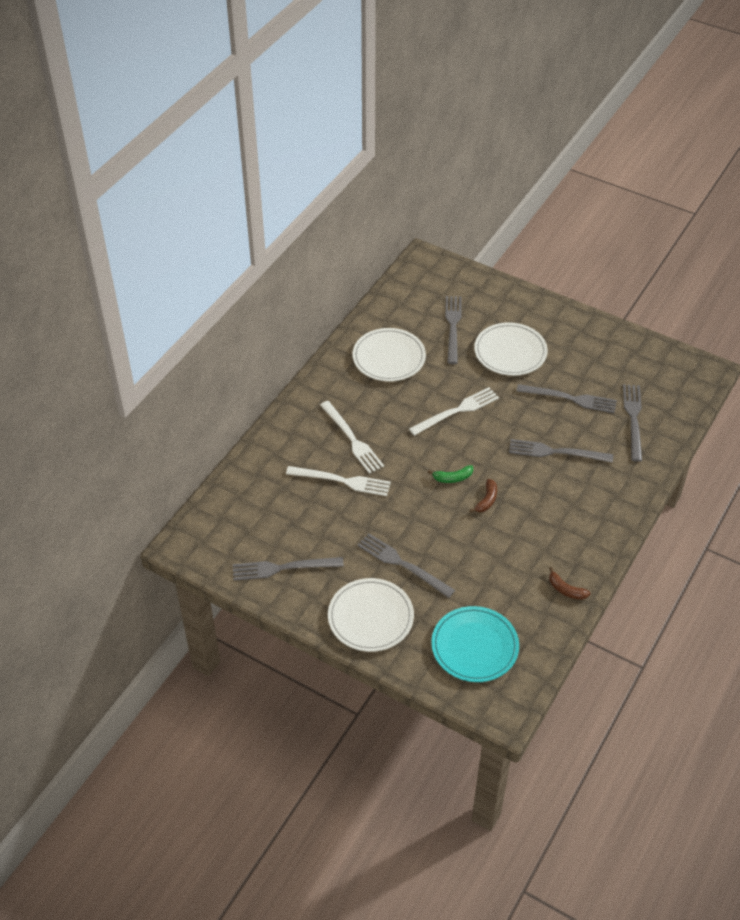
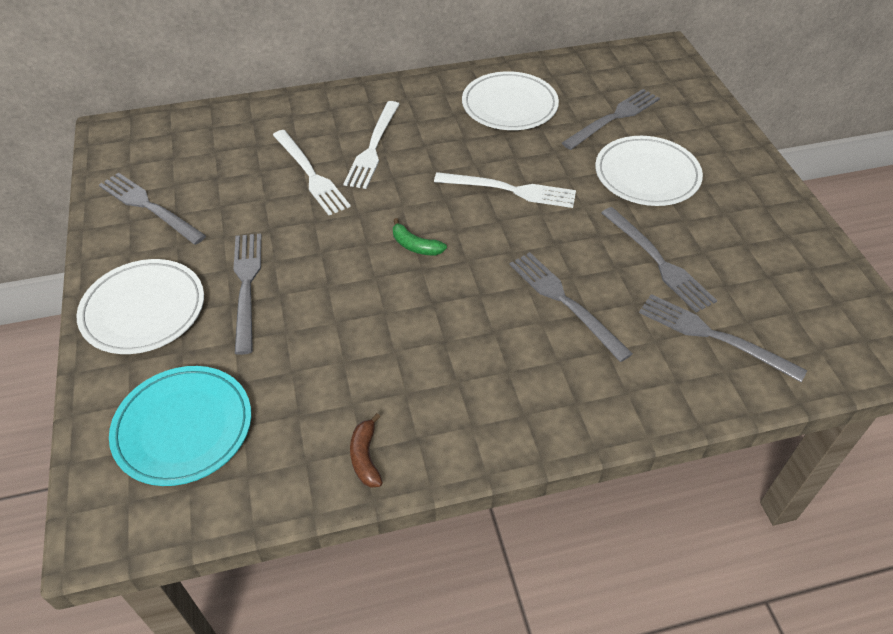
camera: 45 degrees right, 0 degrees up
(486, 500) = (418, 292): brown banana -> none
(633, 419) = (714, 336): grey fork -> grey fork turned 105 degrees counterclockwise

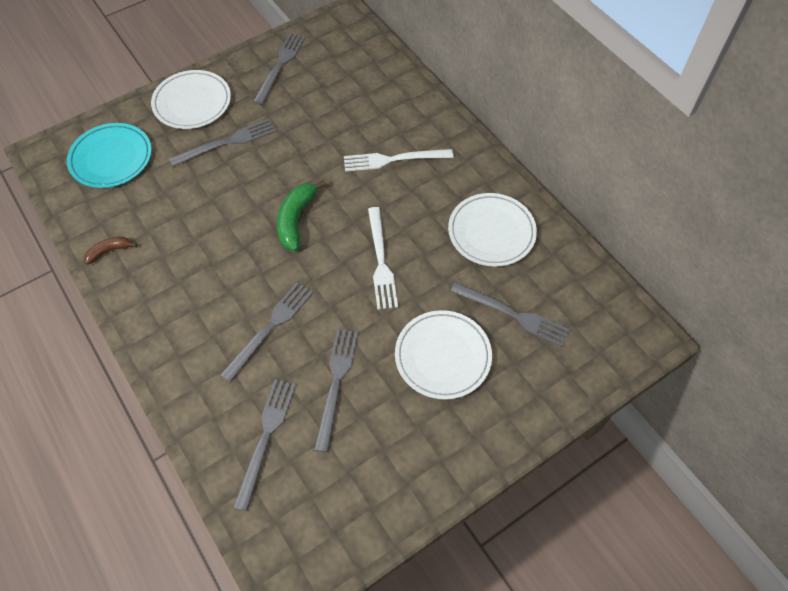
camera: 70 degrees right, 10 degrees up
(310, 174) = (347, 134): white fork -> none
(415, 246) = (296, 220): green banana -> green banana, size x1.73
(658, 261) = (336, 383): grey fork -> grey fork turned 150 degrees clockwise

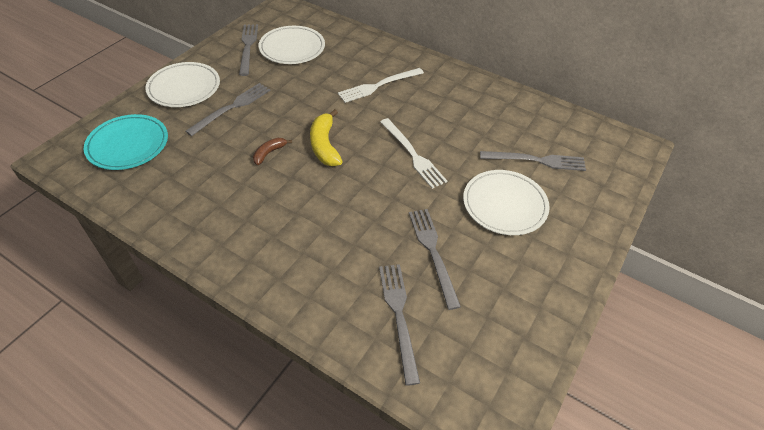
camera: 25 degrees left, 10 degrees down
(109, 251) = (164, 216): brown banana -> brown banana (269, 153)
(270, 328) = (350, 229): grey fork -> none
(296, 220) = (325, 145): green banana -> yellow banana
(491, 232) = (483, 112): white plate -> white plate (292, 48)

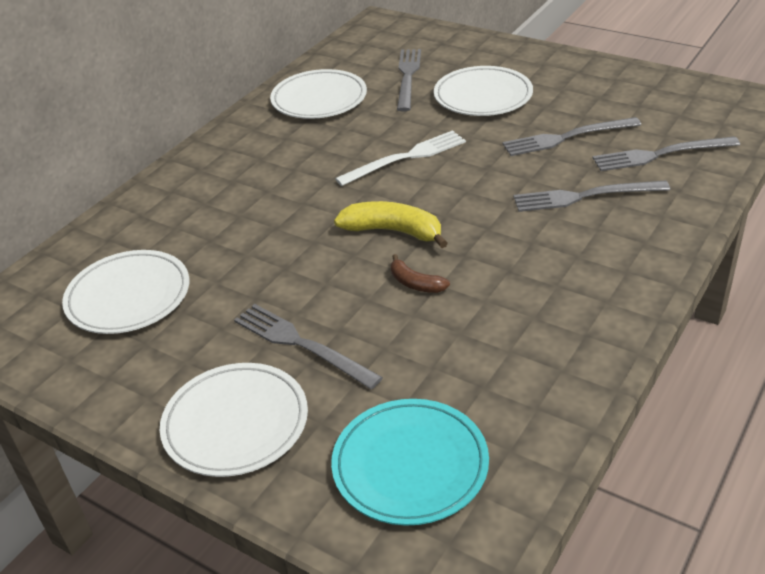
camera: 85 degrees left, 10 degrees down
(248, 47) = (110, 356): grey fork -> grey fork (585, 196)
(325, 145) = (393, 231): yellow banana -> yellow banana turned 150 degrees counterclockwise
(378, 85) = (253, 194): white fork -> none
(499, 112) = (319, 99): none -> white plate

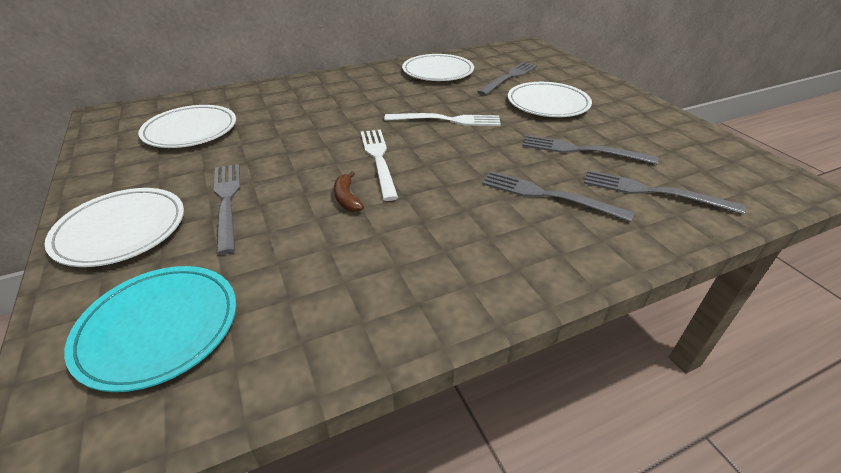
camera: 30 degrees right, 0 degrees up
(393, 231) = (379, 159): yellow banana -> white fork

